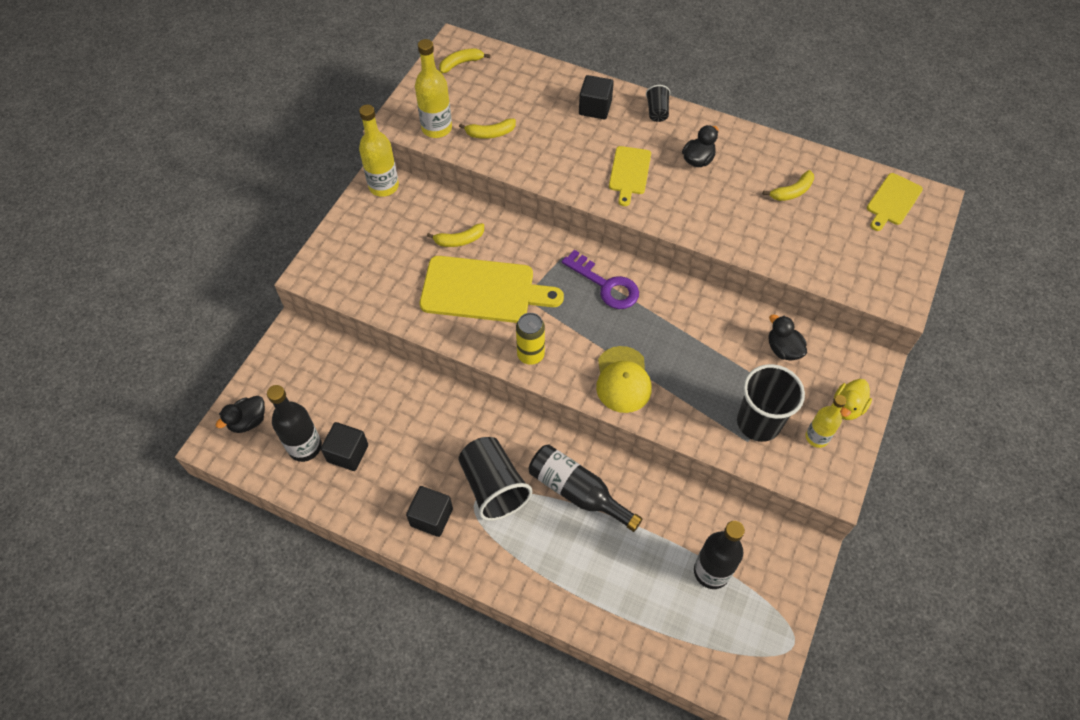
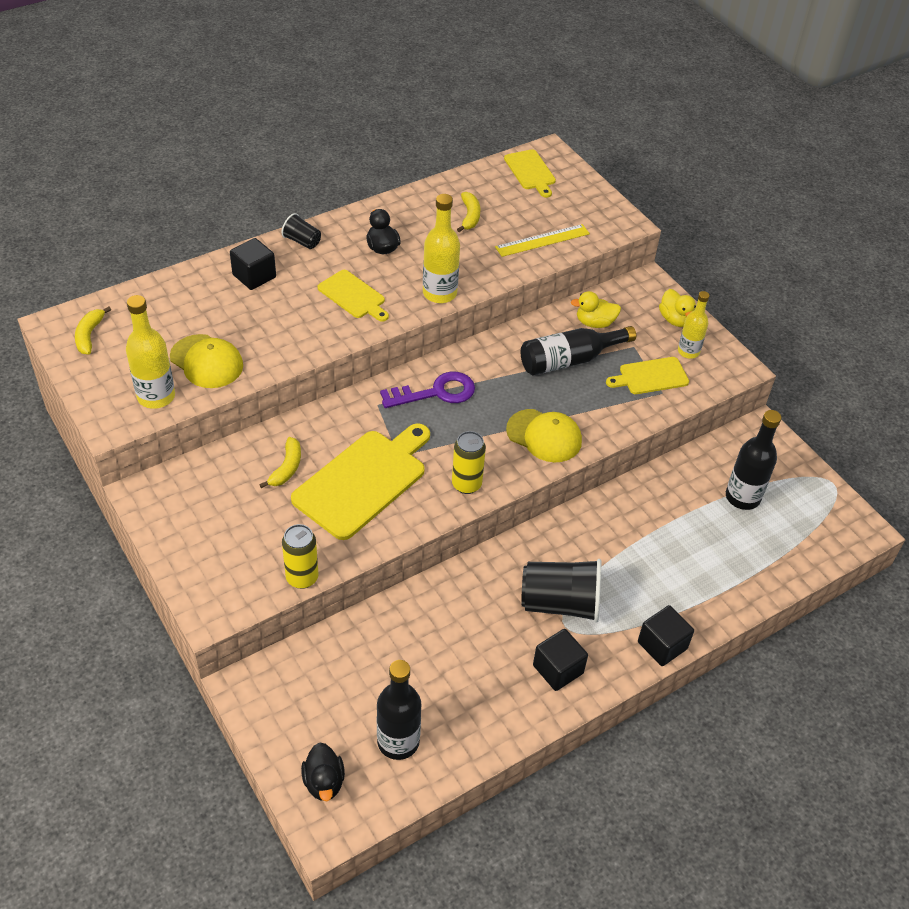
camera: 60 degrees left, 10 degrees down
(348, 453) = (435, 706): black cube -> black cube (662, 645)
(371, 305) = (302, 578): none -> yellow can
(383, 186) = (156, 493): yellow bottle -> yellow bottle (439, 293)
(490, 133) = (206, 361): yellow banana -> yellow cap
(577, 492) = (609, 544): black bottle -> black bottle (569, 360)
(758, 422) = (650, 376): black cup -> yellow cutting board
(783, 349) = (594, 323): black duck -> yellow duck
(815, 254) = (542, 240): none -> yellow ruler

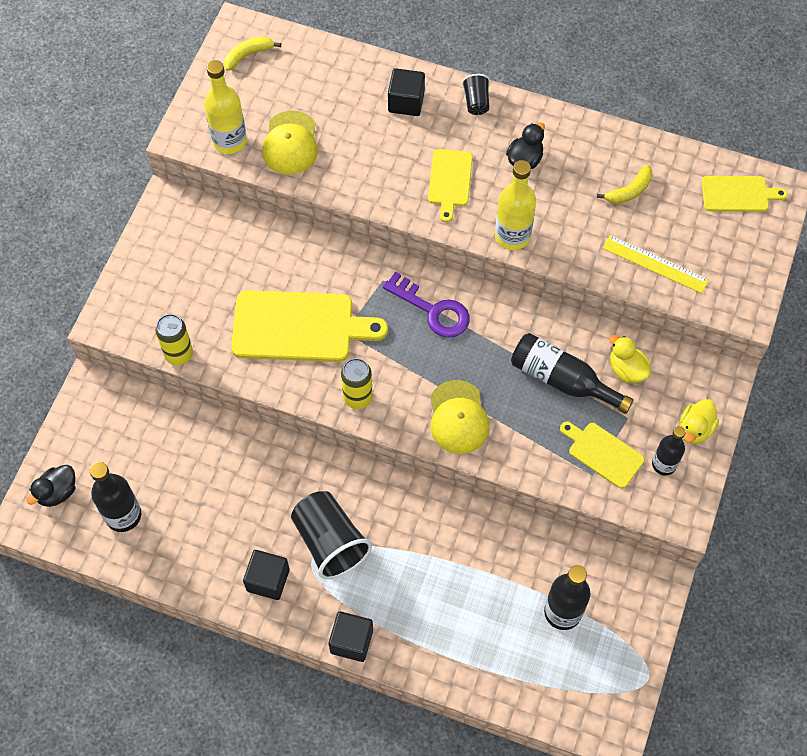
camera: 55 degrees right, 15 degrees up
(286, 468) = (267, 269): yellow banana -> none
(530, 172) = (738, 194): yellow cutting board -> yellow cutting board turned 120 degrees counterclockwise
(688, 351) = (664, 464): yellow bottle -> black bottle

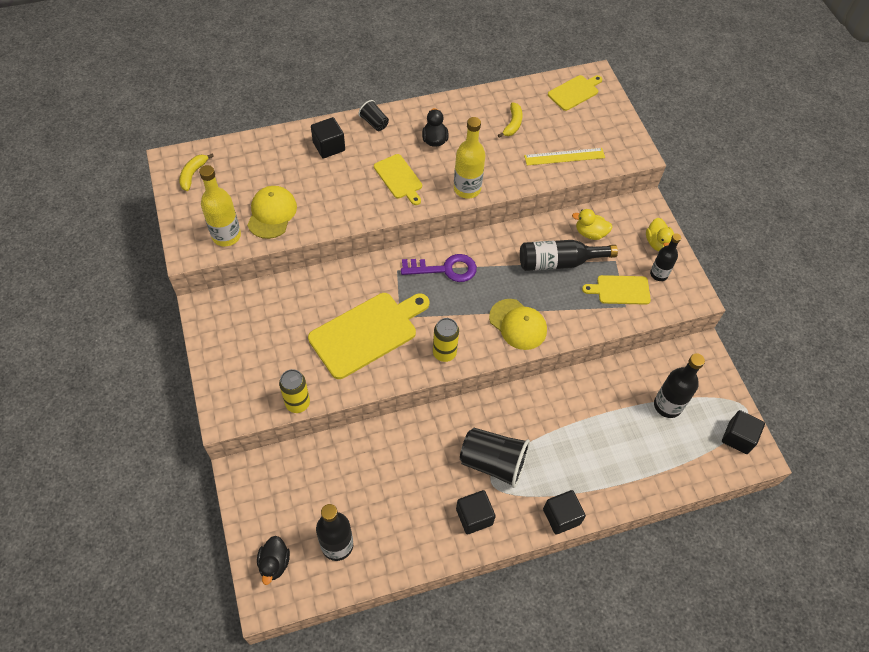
camera: 40 degrees left, 5 degrees down
(290, 143) = (272, 213): yellow cap -> yellow cap turned 135 degrees counterclockwise
(610, 698) = (738, 437): none -> black cube

